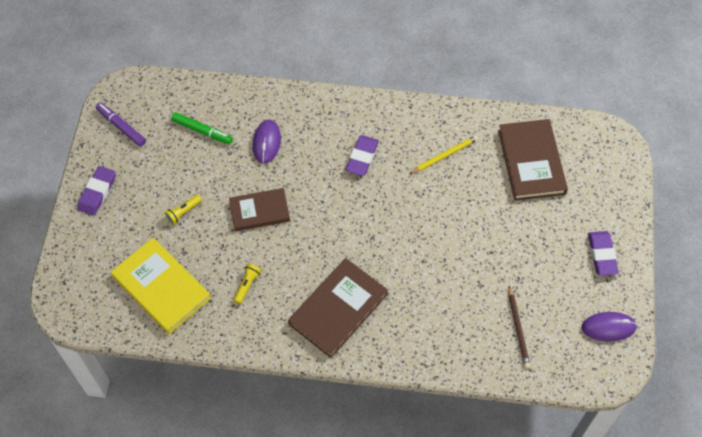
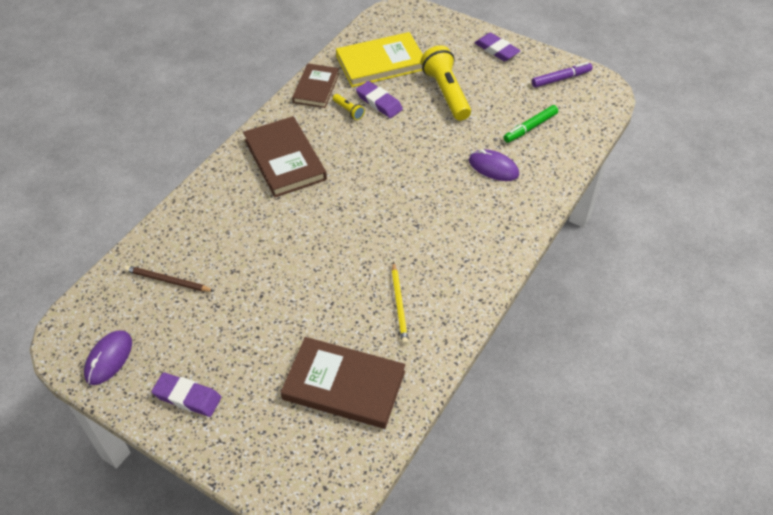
camera: 115 degrees right, 10 degrees down
(183, 212) = (446, 93): yellow flashlight -> yellow flashlight, size x2.20
(259, 211) = (418, 140): brown book -> brown book (316, 88)
(362, 157) = (436, 233): purple eraser -> purple eraser (379, 102)

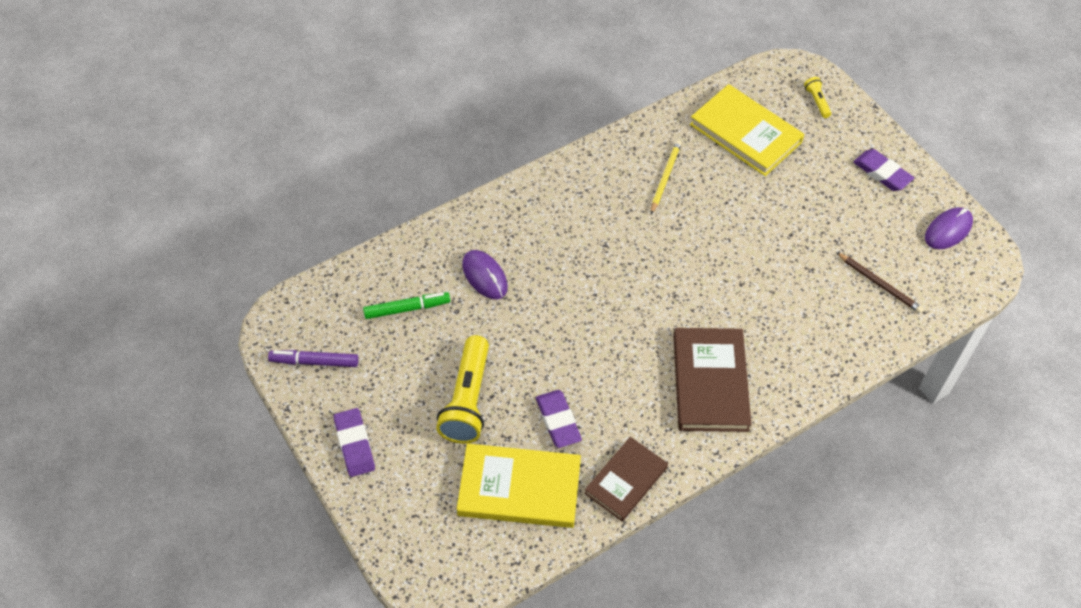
camera: 155 degrees left, 5 degrees up
(344, 385) = (745, 133): brown book -> yellow book
(348, 111) = (602, 423): yellow flashlight -> yellow flashlight (817, 101)

